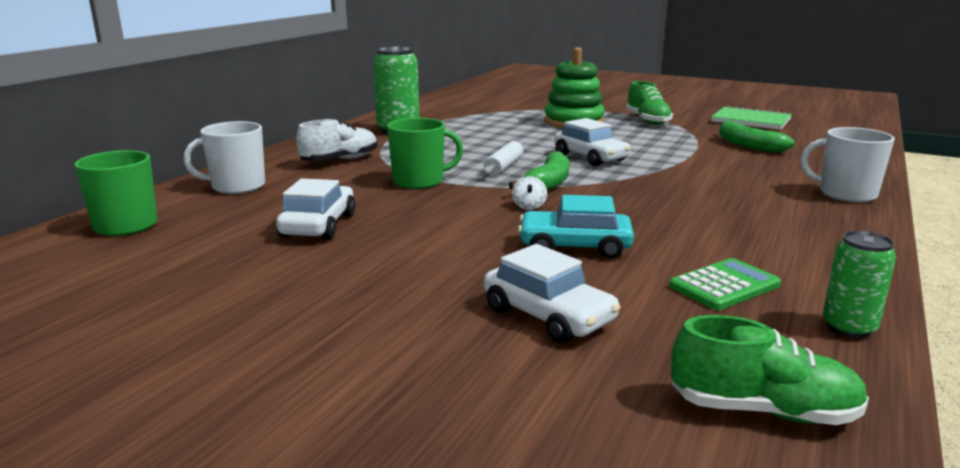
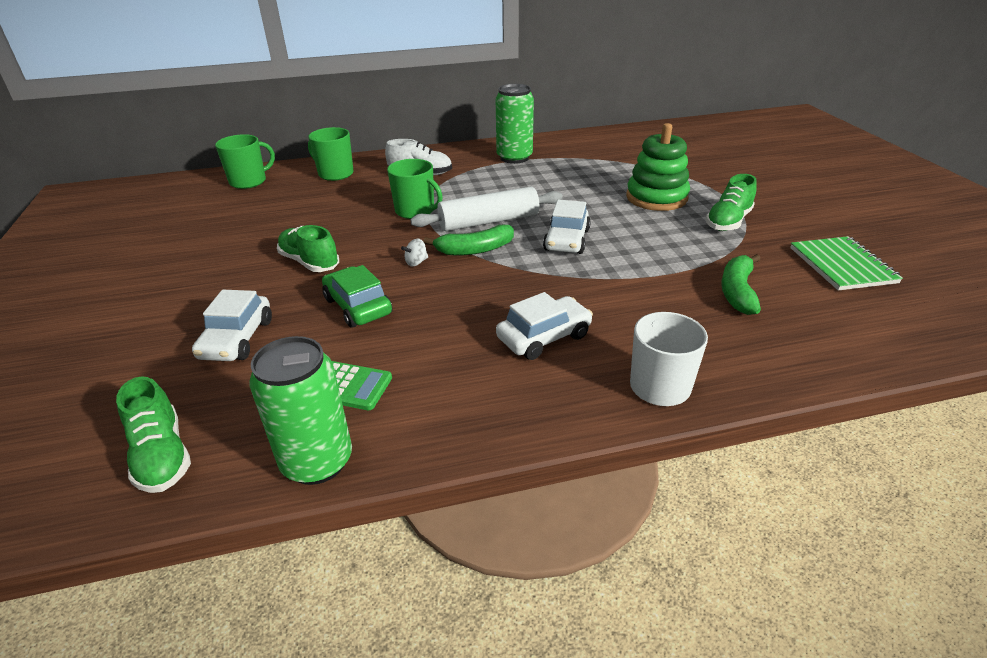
camera: 50 degrees right, 15 degrees up
(237, 186) = (335, 174): white mug -> green mug
(318, 225) = (302, 220): white car -> white car (544, 337)
(433, 244) = (310, 262): none -> green shoe
(504, 167) = (489, 221): white rolling pin -> white rolling pin, size x1.73
(574, 247) = (357, 306): turquoise car -> green car
(848, 327) = (317, 462): green can -> green can, size x1.68

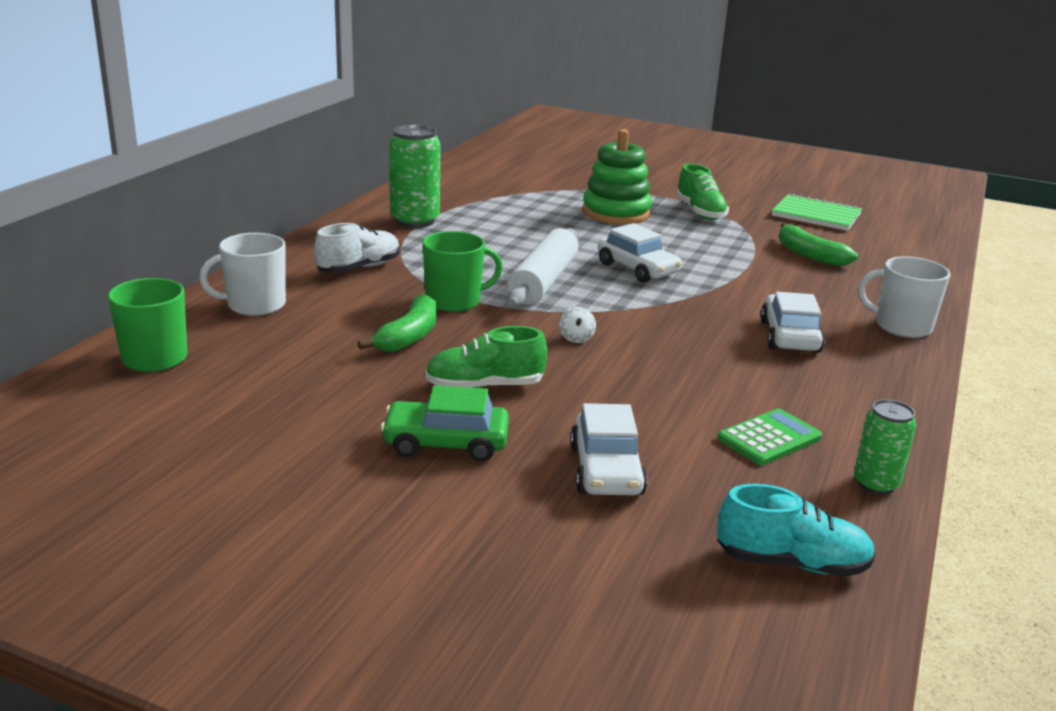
camera: 55 degrees left, 10 degrees down
(162, 456) = (791, 563): green shoe -> turquoise shoe
(237, 339) = (606, 470): white car -> white car turned 45 degrees clockwise
(317, 462) = (875, 484): green can -> green can, size x0.59
(335, 174) = (255, 305): green mug -> white mug
(357, 306) = (626, 391): green car -> green car (446, 443)
(475, 250) = (593, 307): green banana -> green banana (409, 336)

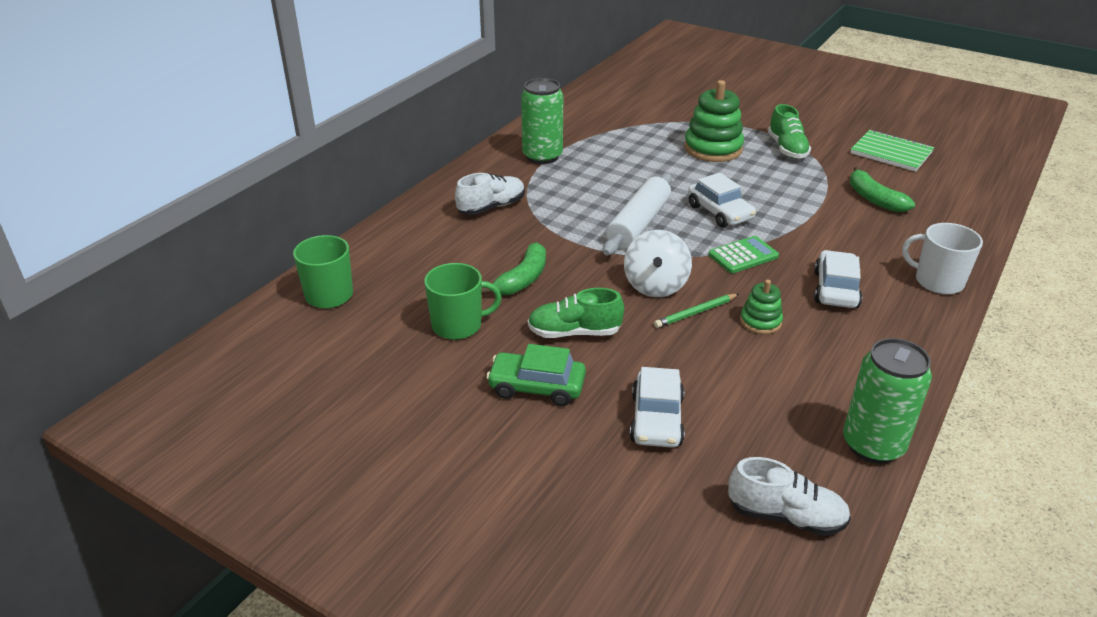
camera: 10 degrees right, 10 degrees up
(255, 305) = (407, 244): white mug -> none
(454, 301) = (563, 244): green mug -> green mug (458, 325)
(576, 338) = (655, 285): white spinning top -> white spinning top, size x2.25
(630, 363) = (695, 313): none -> green pencil
(710, 369) = (760, 321): none -> green stacking toy
(769, 438) = (794, 395): green calculator -> green calculator (743, 255)
(791, 563) = (786, 516): turquoise shoe -> white shoe
(875, 484) = (873, 445): green can -> green can, size x1.68

